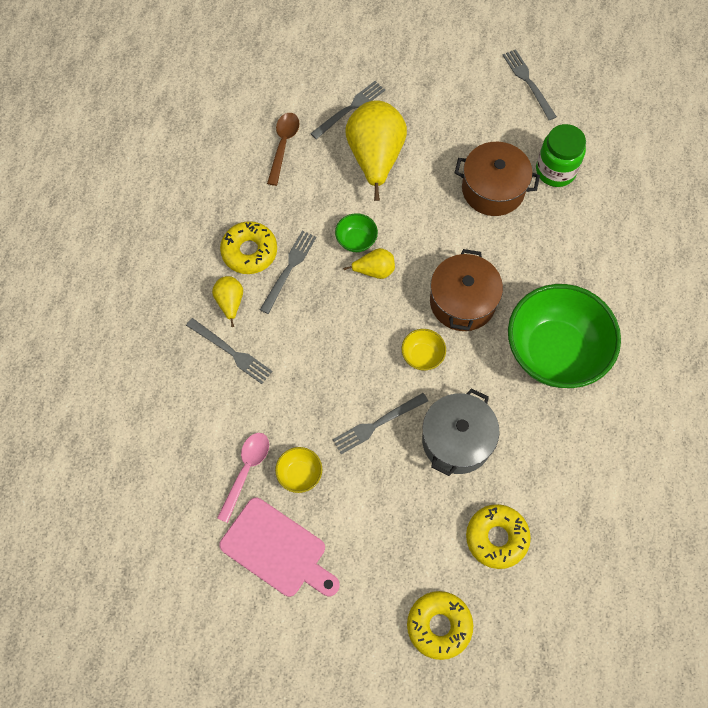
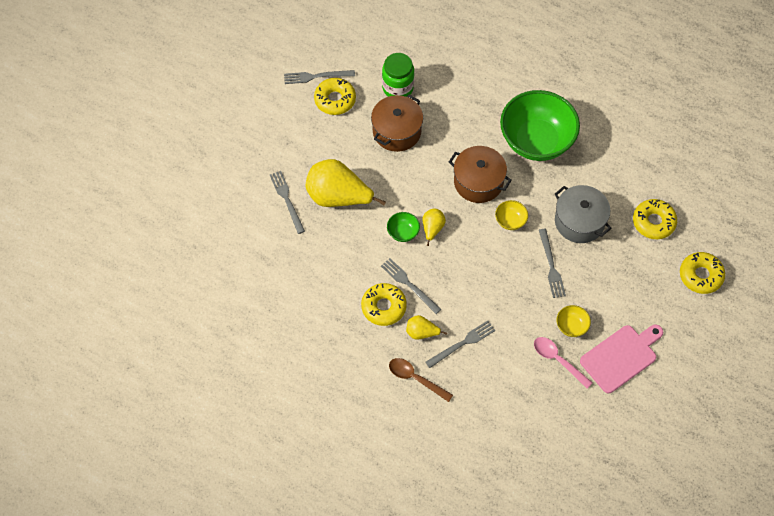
camera: 70 degrees left, 5 degrees down
(283, 145) = (299, 256): brown spoon -> brown spoon (415, 378)
(505, 111) = (335, 100): none -> yellow donut

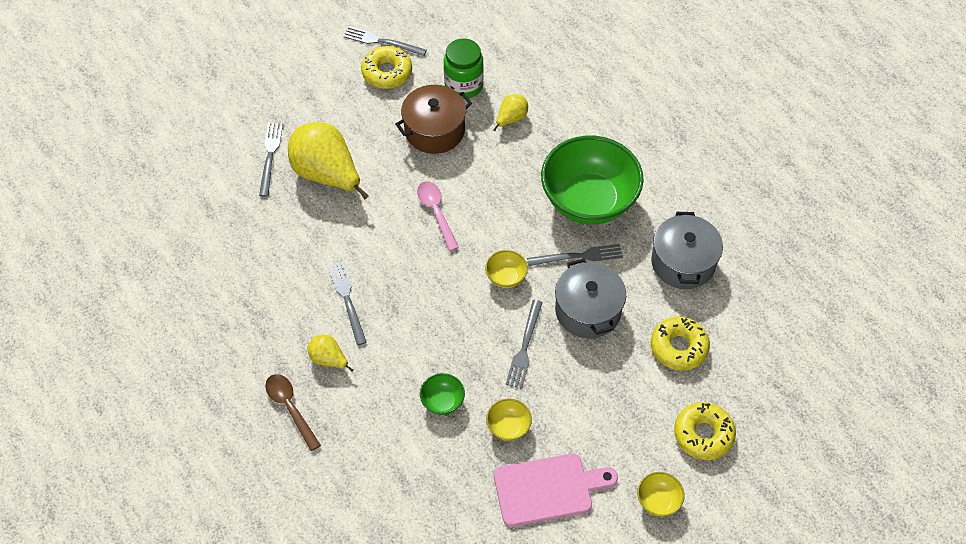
camera: 25 degrees right, 5 degrees down
(383, 307) = (304, 313): yellow donut -> none
(403, 232) = (375, 241): green bowl -> green bowl (442, 401)
(432, 229) = (411, 250): yellow pear -> yellow pear (511, 119)
(462, 343) = (368, 391): grey fork -> grey fork (578, 256)
(478, 182) = (494, 219): brown pot -> none
(558, 360) = (468, 459): pink spoon -> pink spoon (436, 212)
(624, 160) = (683, 262): none -> grey pot
(695, 333) = (658, 501): none -> yellow bowl

